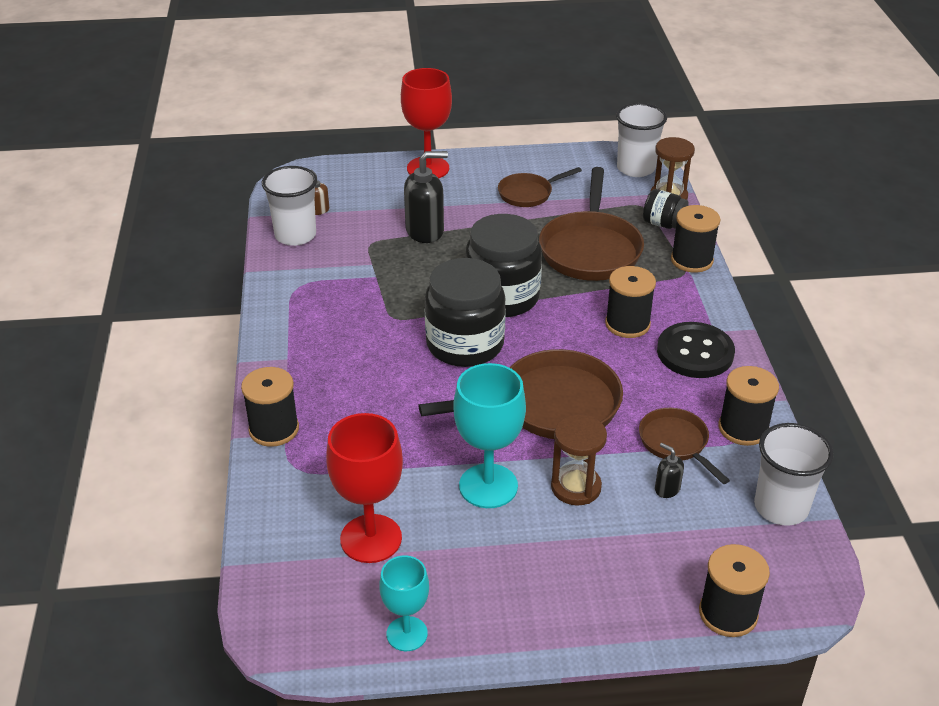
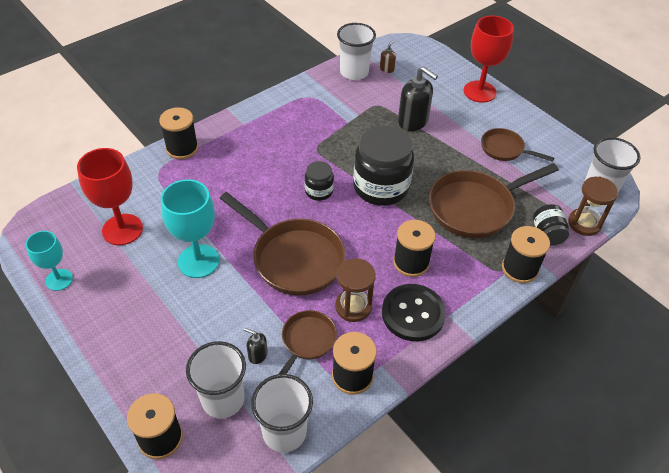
camera: 55 degrees right, 10 degrees up
(465, 344) = (319, 191): black jar -> black jar, size x0.50
(576, 487) = (226, 305): brown hourglass -> brown hourglass (353, 307)
(667, 489) = (257, 355): black soap dispenser -> black soap dispenser turned 75 degrees counterclockwise
(708, 540) = (223, 399): none -> white cup

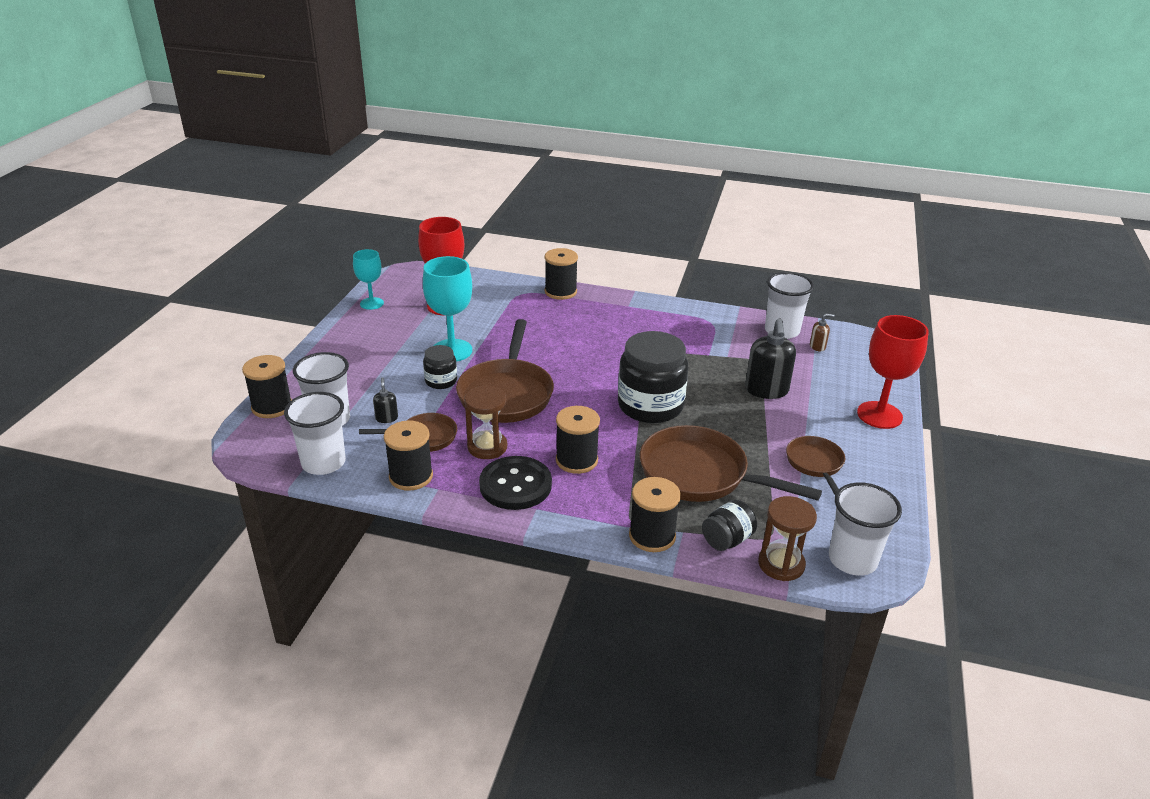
camera: 55 degrees right, 15 degrees down
(319, 191) = (600, 374): black jar -> black jar (441, 381)

